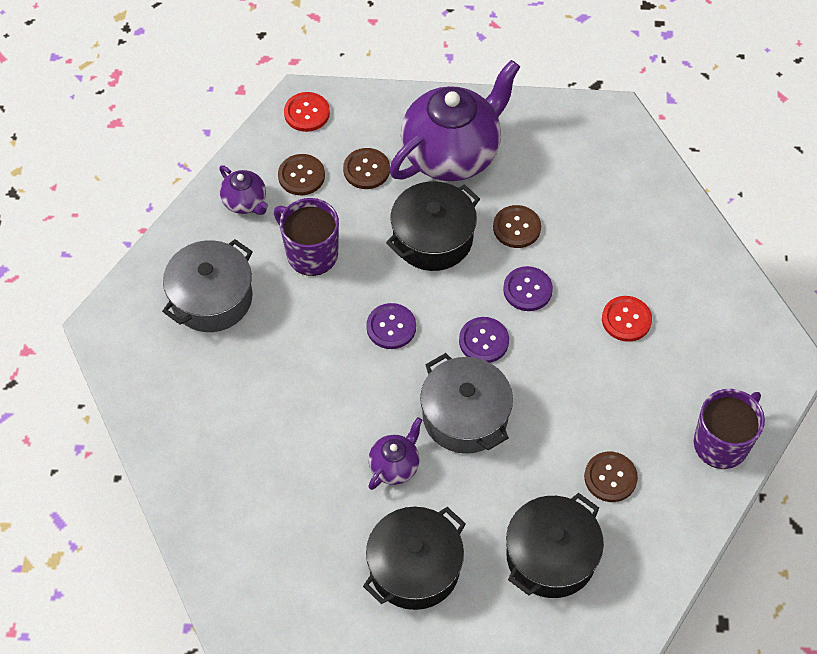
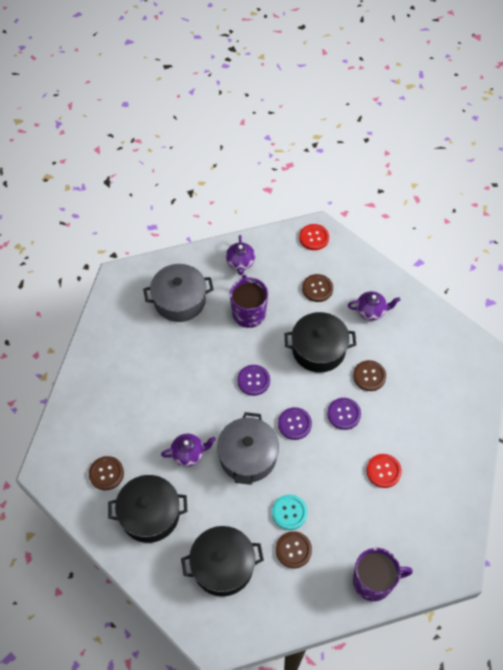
camera: 40 degrees right, 0 degrees up
(301, 176) = (281, 269): brown button -> brown button (106, 473)
(452, 154) = (371, 311): purple teapot -> purple teapot, size x0.46
(568, 441) = (289, 512): none -> turquoise button

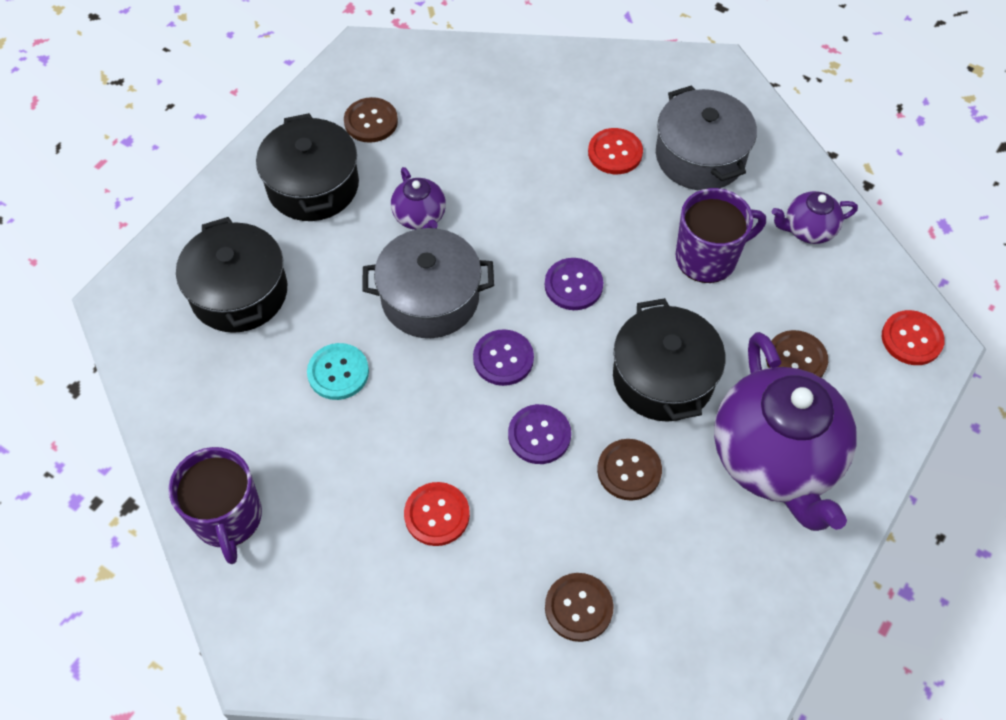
camera: 80 degrees right, 0 degrees up
(166, 342) = (615, 153): none -> red button
(293, 550) = (273, 387): brown button -> brown button (578, 608)
(371, 311) = (775, 459): purple teapot -> purple teapot, size x2.19

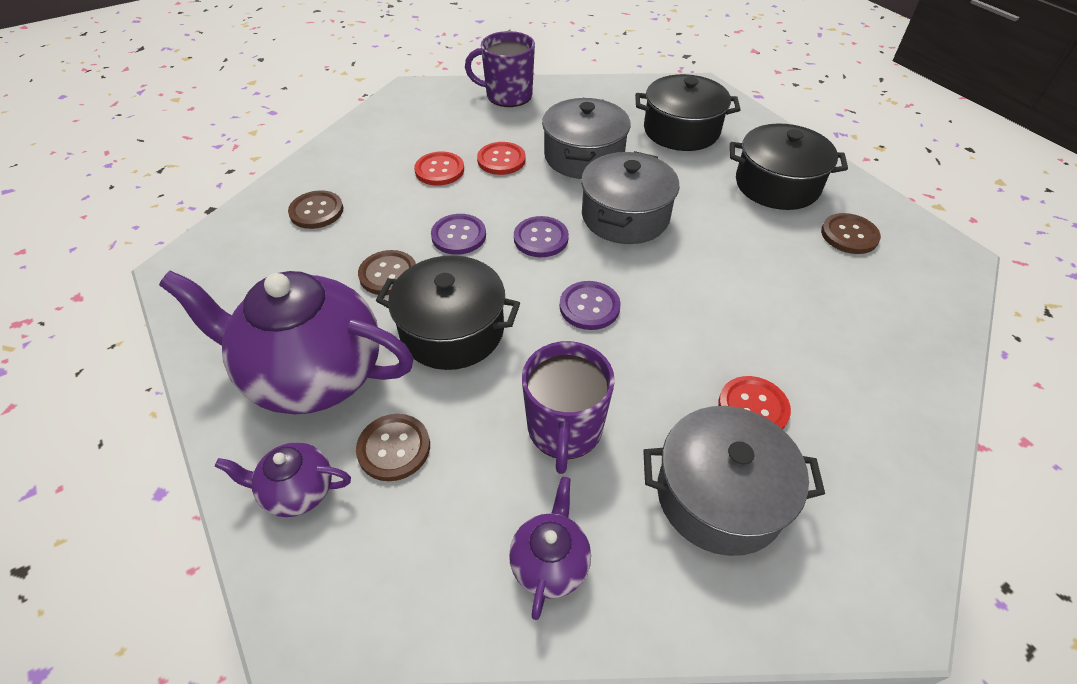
camera: 115 degrees right, 10 degrees down
(338, 372) = (584, 156): turquoise button -> grey pot
(420, 217) = (717, 234): purple teapot -> purple teapot (298, 491)
(911, 339) = (329, 593): red button -> red button (501, 160)

